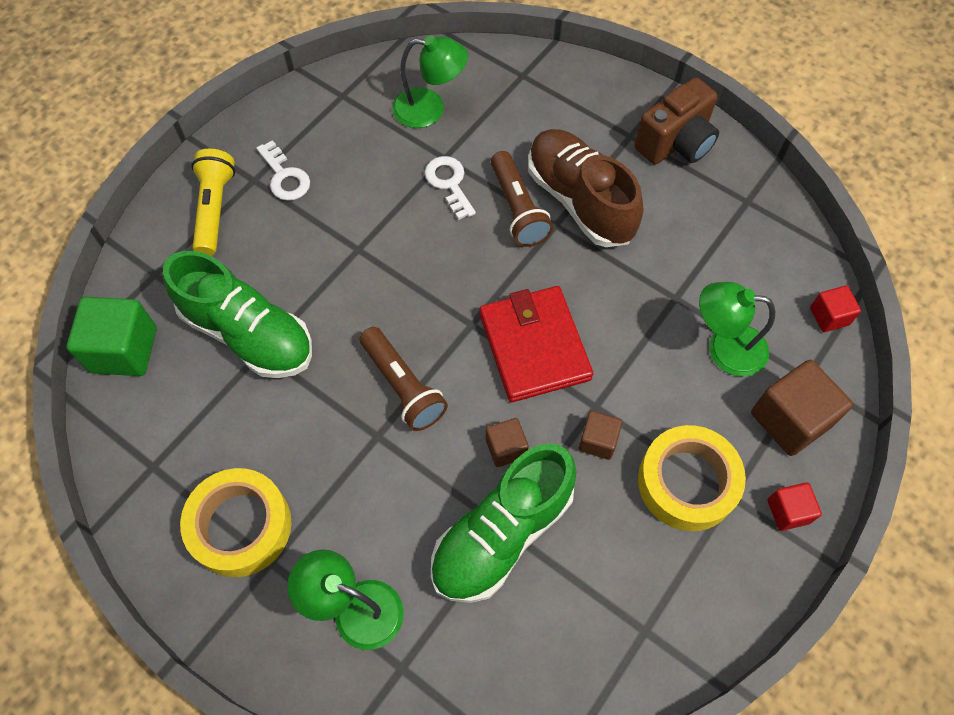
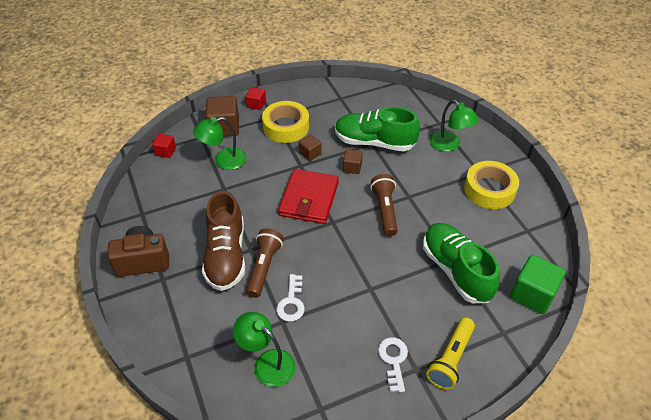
camera: 150 degrees left, 15 degrees down
(502, 534) = (374, 142): green shoe -> green shoe turned 150 degrees counterclockwise
(724, 348) = (223, 161): green lamp -> green lamp turned 120 degrees clockwise

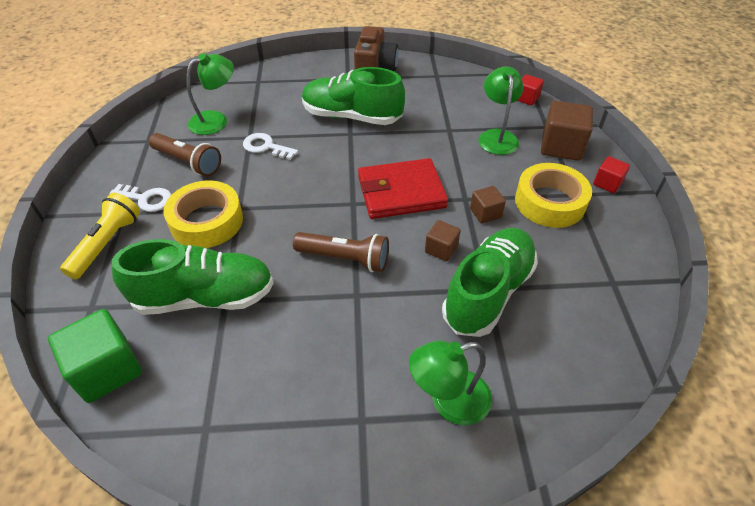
camera: 110 degrees right, 0 degrees up
(226, 255) = (352, 116): brown shoe -> green shoe
(264, 267) = (321, 137): brown flashlight -> brown flashlight (188, 162)
(309, 199) = (401, 192): red wallet -> red wallet turned 45 degrees counterclockwise
(450, 359) = (107, 243): yellow flashlight -> yellow flashlight turned 60 degrees clockwise
(489, 190) = (316, 414): yellow tape -> yellow tape (207, 221)

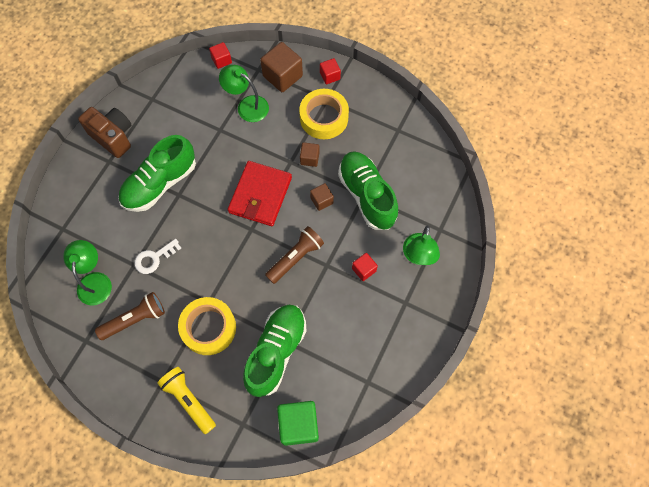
camera: 60 degrees left, 20 degrees up
(146, 199) = (158, 361): white key -> none
(378, 340) = (364, 270): none -> red cube

